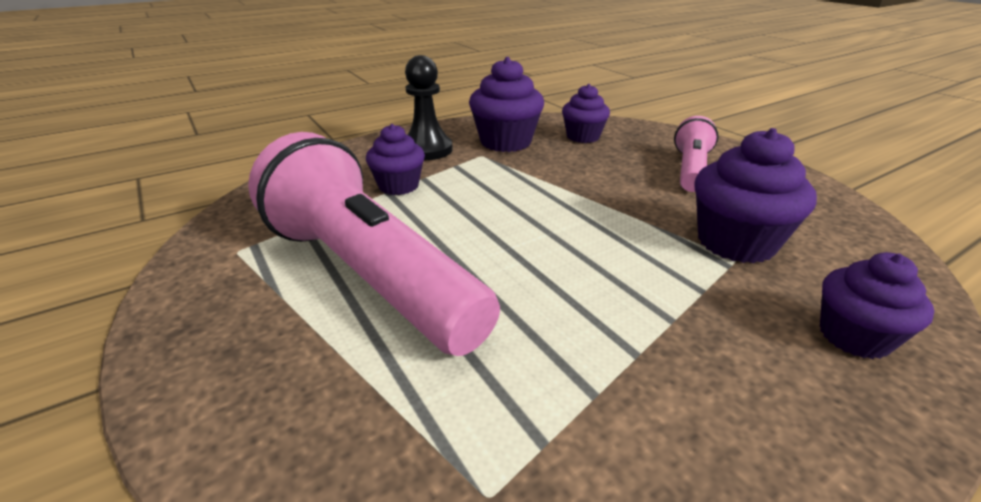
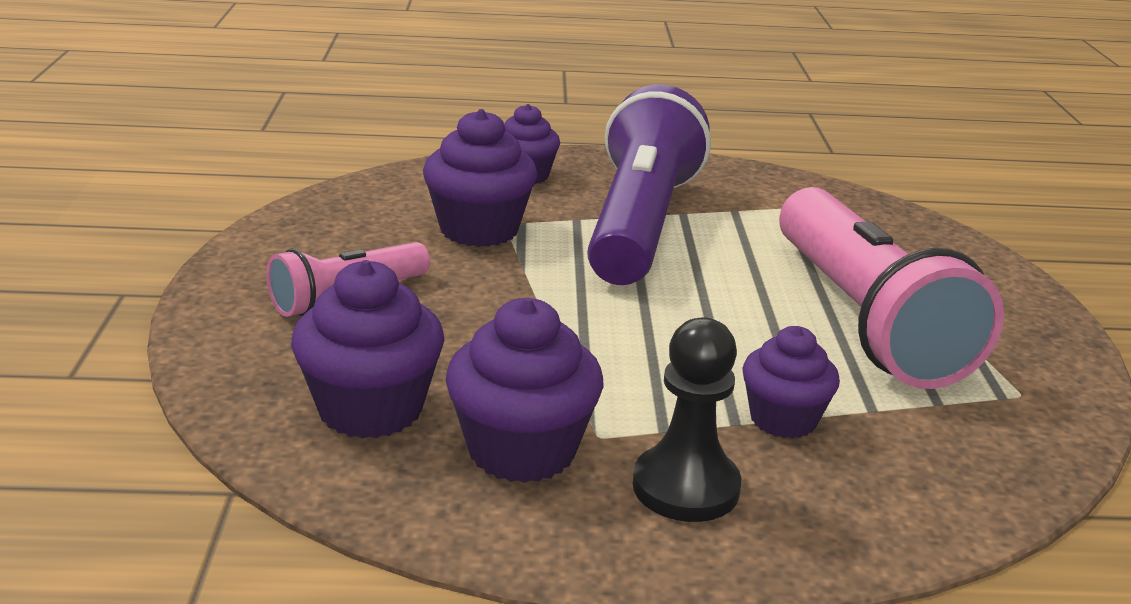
camera: 150 degrees left, 5 degrees down
(583, 137) = (370, 409): purple cupcake -> purple cupcake, size x1.52
(647, 310) = (641, 224): none -> purple flashlight

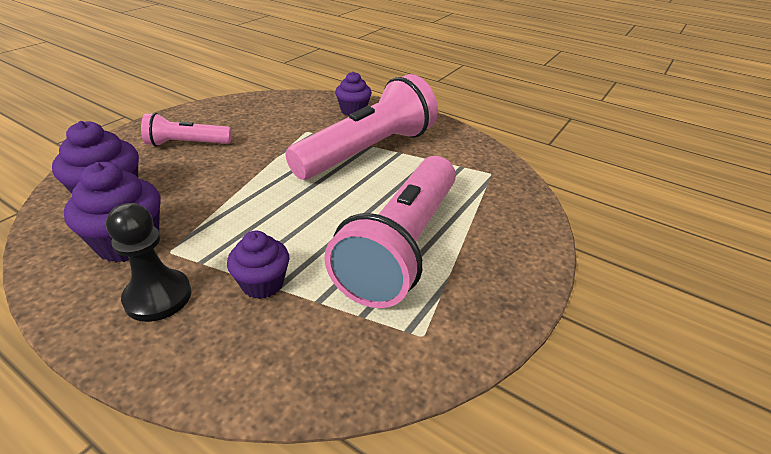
camera: 35 degrees right, 10 degrees up
(479, 230) = (289, 130): purple cupcake -> none
(641, 224) = (368, 151): purple flashlight -> pink flashlight

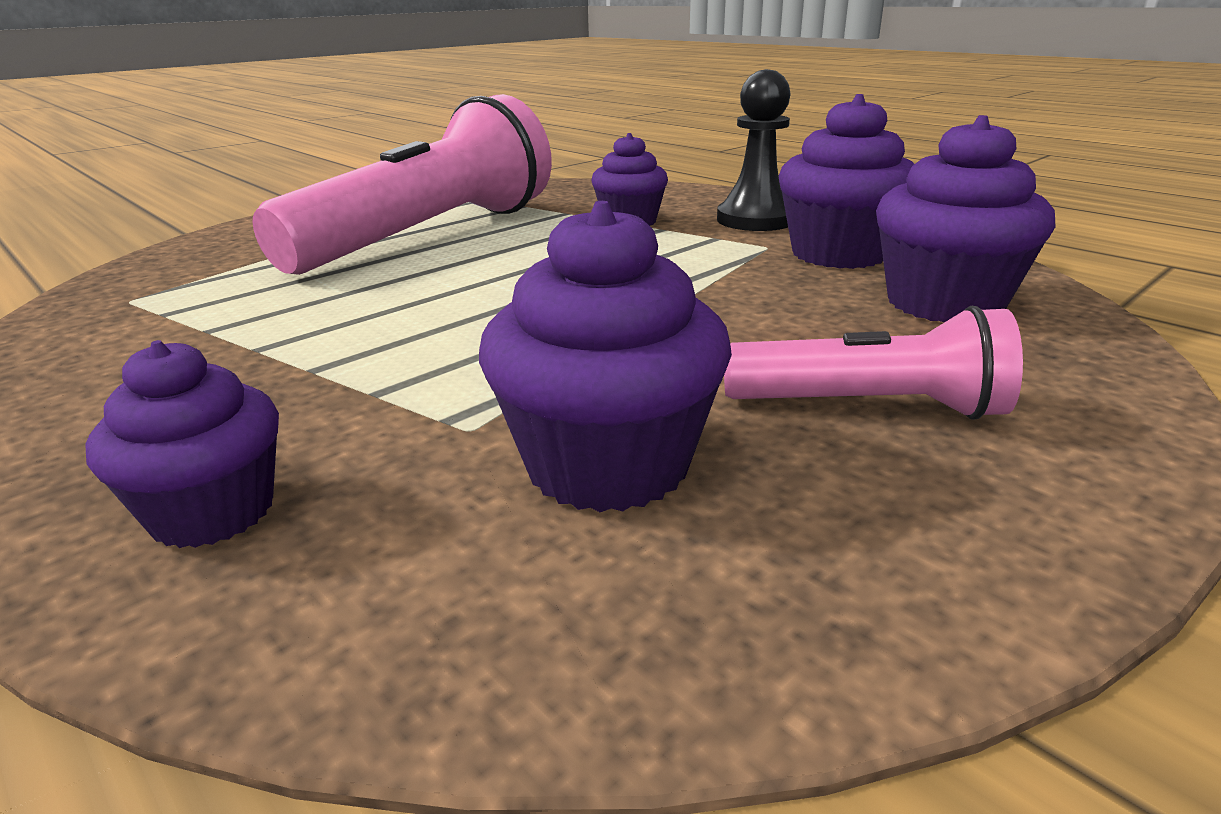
camera: 165 degrees left, 10 degrees down
(266, 125) = (607, 464): none -> purple cupcake
(368, 151) = (336, 354): pink flashlight -> none

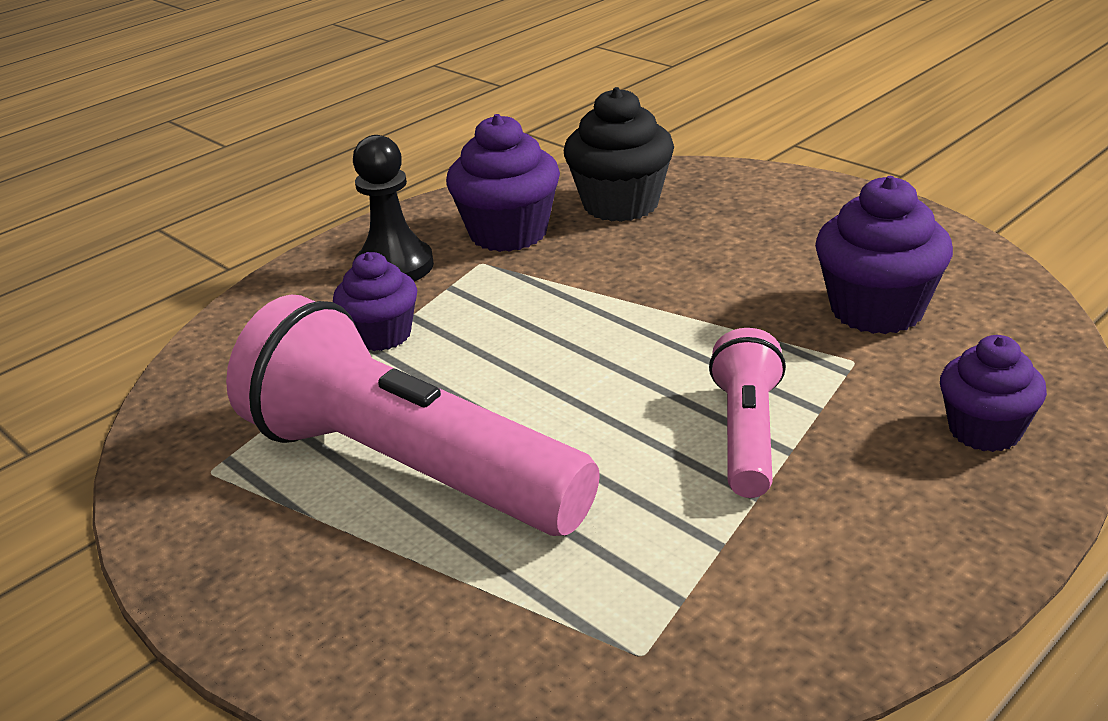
camera: 90 degrees left, 5 degrees up
(870, 407) = (784, 237): pink flashlight -> pink flashlight (747, 434)
(944, 303) = (620, 204): purple cupcake -> black cupcake

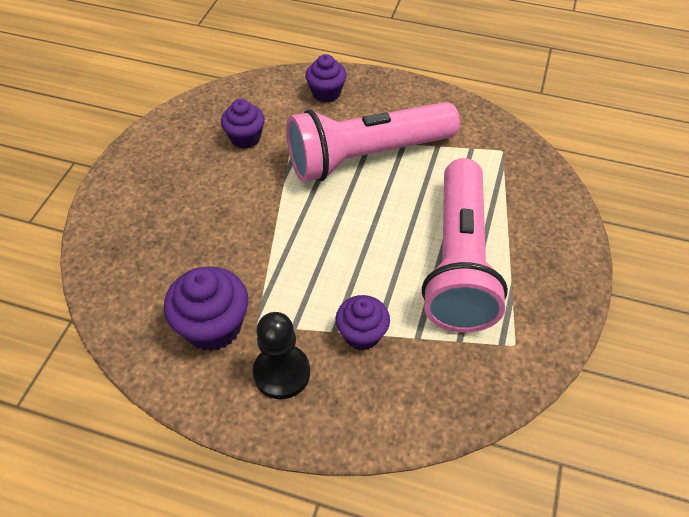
camera: 120 degrees left, 20 degrees up
(620, 204) = (153, 279): black cupcake -> none
(747, 434) = (366, 156): pink flashlight -> pink flashlight, size x1.95
(877, 310) = (245, 138): purple cupcake -> purple cupcake, size x0.66

